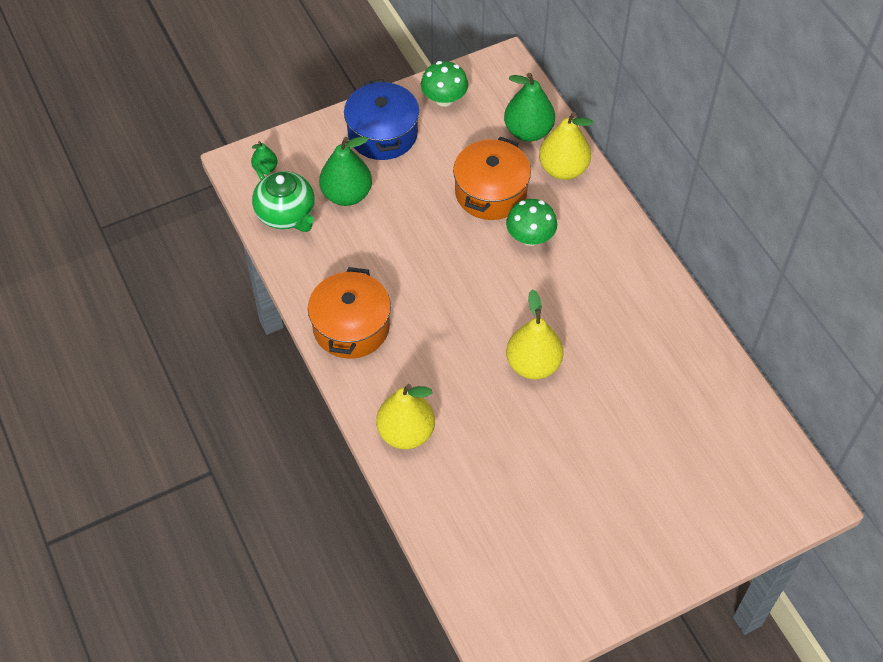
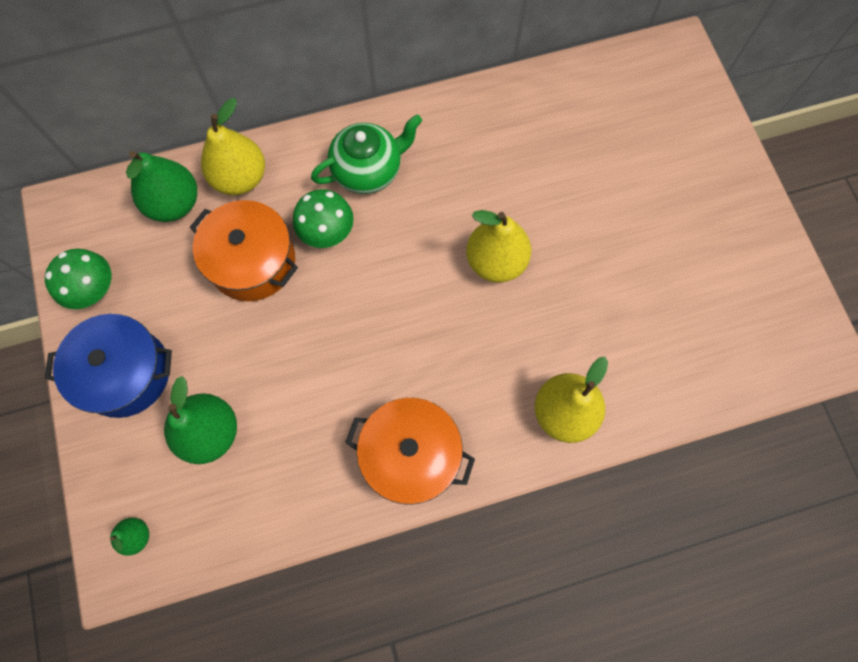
camera: 80 degrees left, 15 degrees up
(286, 214) = (221, 516): green teapot -> green teapot (368, 170)

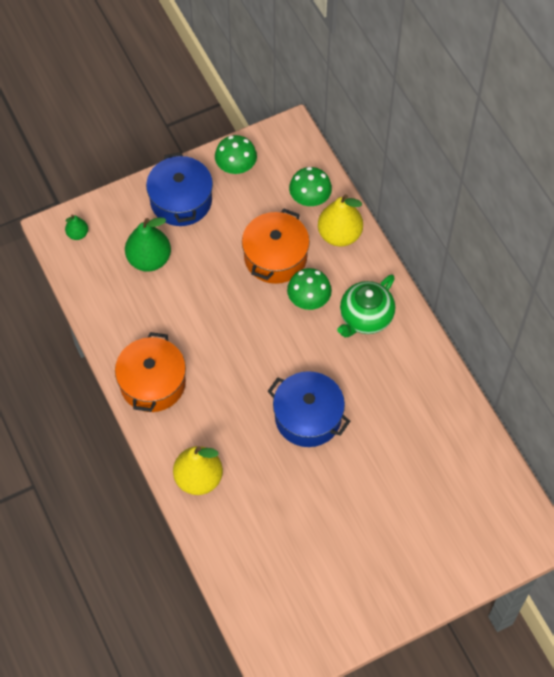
camera: 80 degrees right, 10 degrees down
(174, 204) = (310, 198): green pear -> green mushroom
(368, 170) = (365, 317): green teapot -> green teapot turned 75 degrees clockwise
(496, 261) = (308, 417): yellow pear -> blue pot

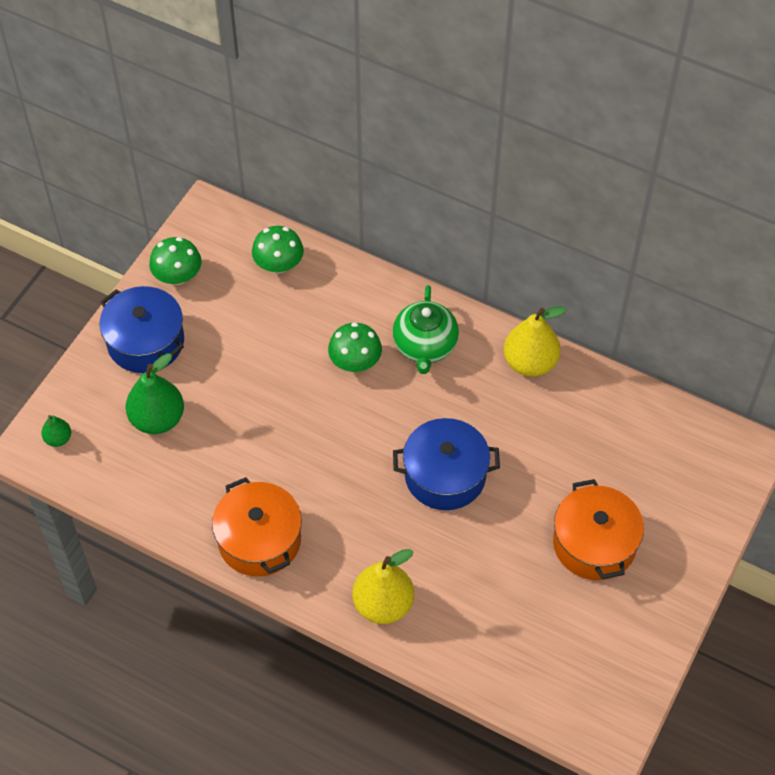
camera: 35 degrees left, 5 degrees down
(275, 257) = (288, 341): orange pot -> orange pot (594, 544)
(339, 235) = (336, 283): yellow pear -> yellow pear (530, 363)

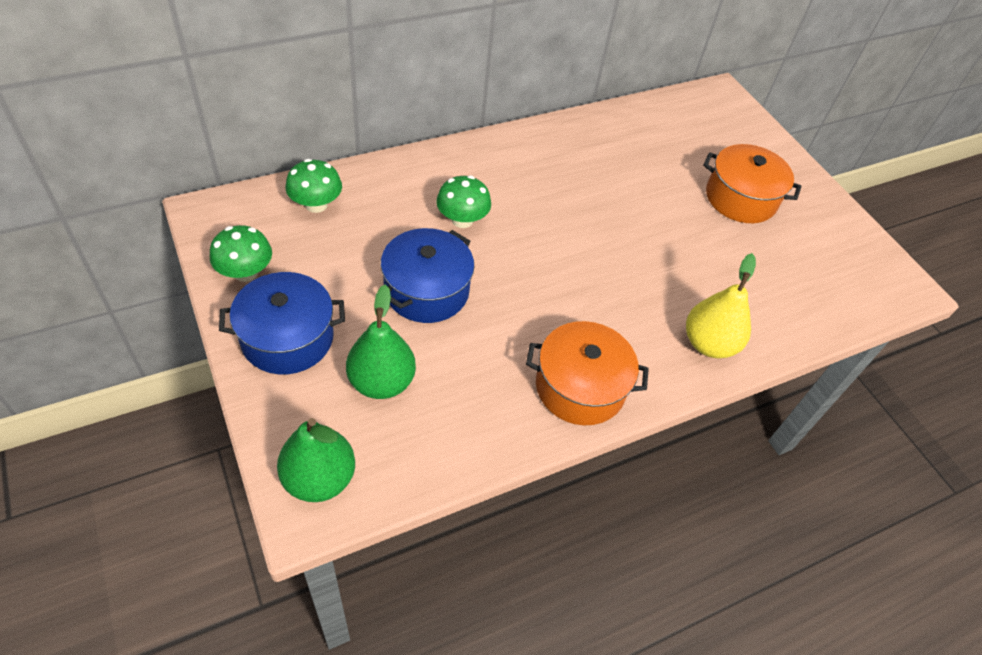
camera: 60 degrees left, 5 degrees down
(58, 439) = (319, 478): green pear -> green pear, size x1.98
(425, 346) = (489, 175): green teapot -> none
(445, 475) = (617, 235): blue pot -> blue pot (426, 290)
(530, 363) = (560, 136): yellow pear -> none

